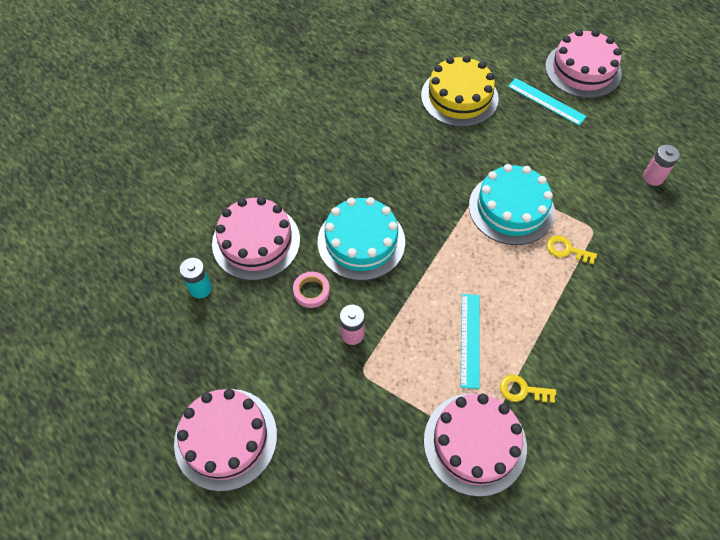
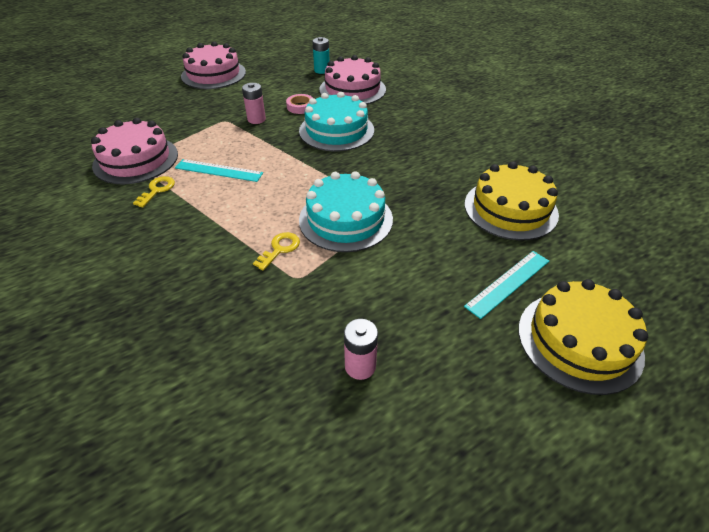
camera: 100 degrees right, 15 degrees down
(583, 70) = (579, 340): pink cake -> yellow cake

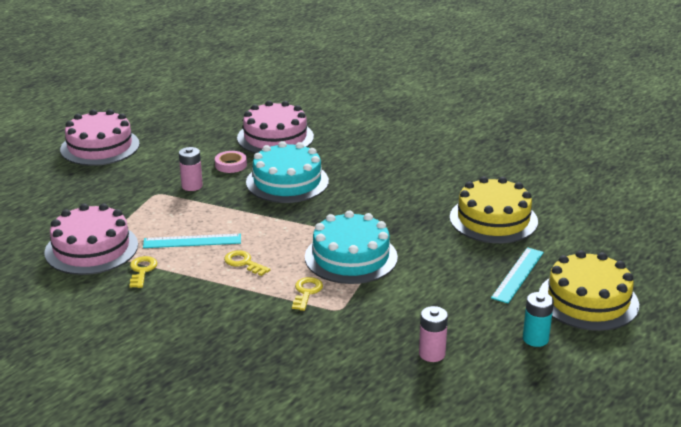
camera: 20 degrees left, 15 degrees down
(245, 202) = (243, 263): none -> yellow key
(322, 70) = (226, 122): turquoise battery -> turquoise battery (535, 339)

